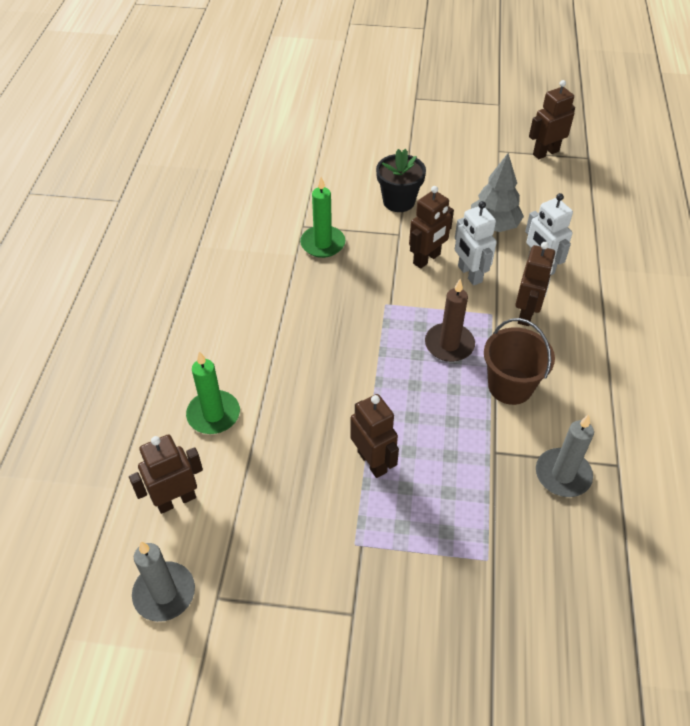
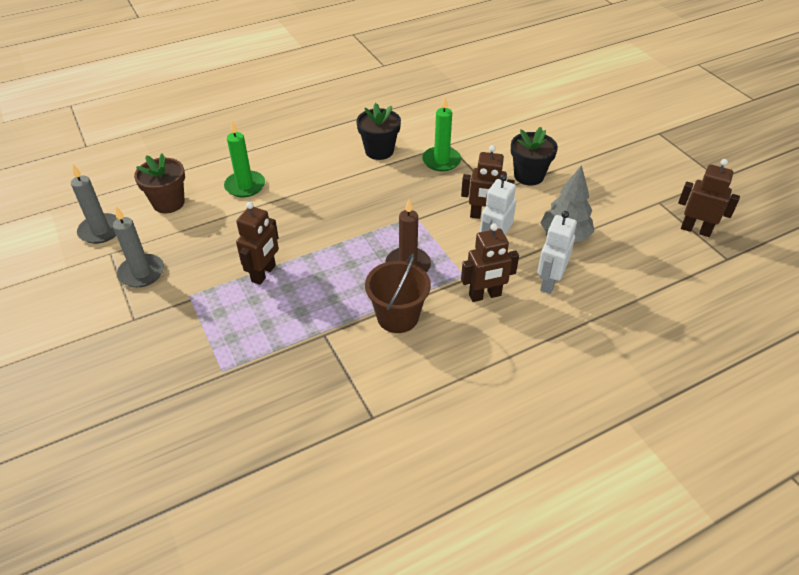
camera: 55 degrees right, 5 degrees down
(176, 500) = (168, 203): brown robot -> brown flower pot
(263, 278) = (379, 151): none -> black flower pot
(563, 474) = (334, 384): grey candle -> grey candle (141, 273)

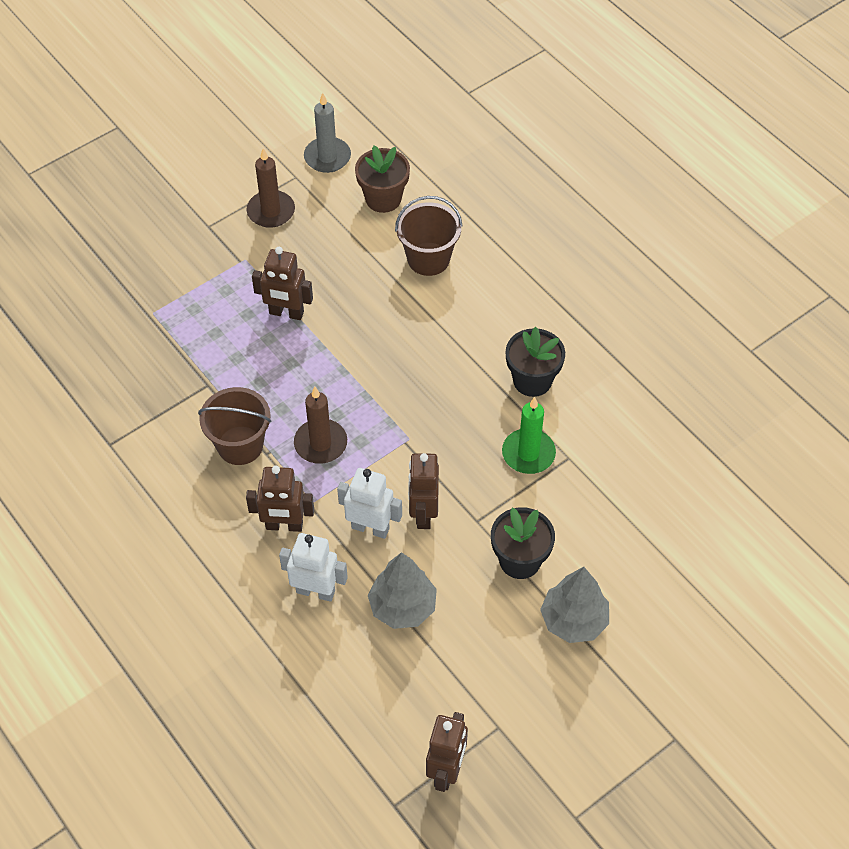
camera: 80 degrees right, 10 degrees up
(141, 273) = (271, 211): grey candle -> brown candle
(245, 186) = (428, 259): green candle -> brown bucket
(485, 295) = (284, 525): brown robot -> brown robot turned 60 degrees counterclockwise
(577, 159) = (573, 620): none -> grey tree

